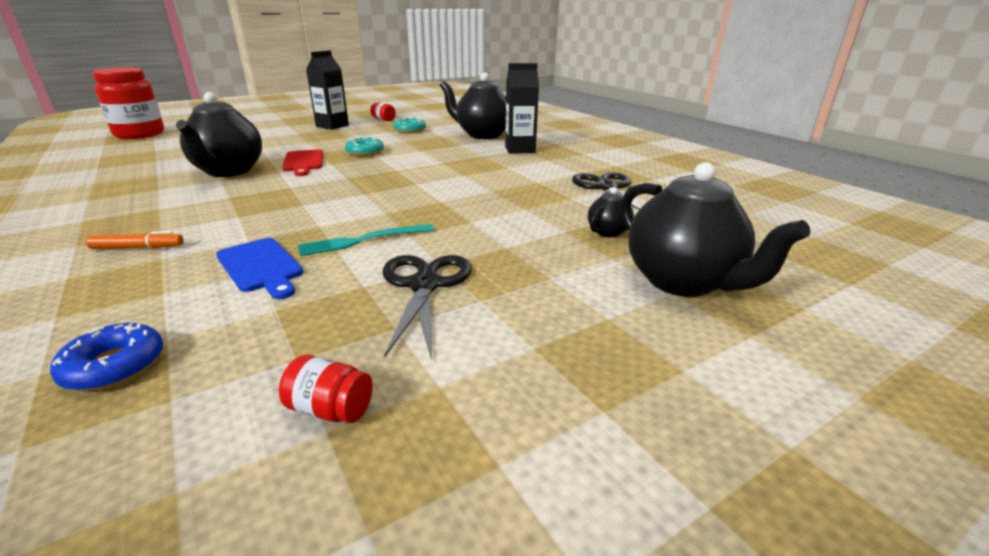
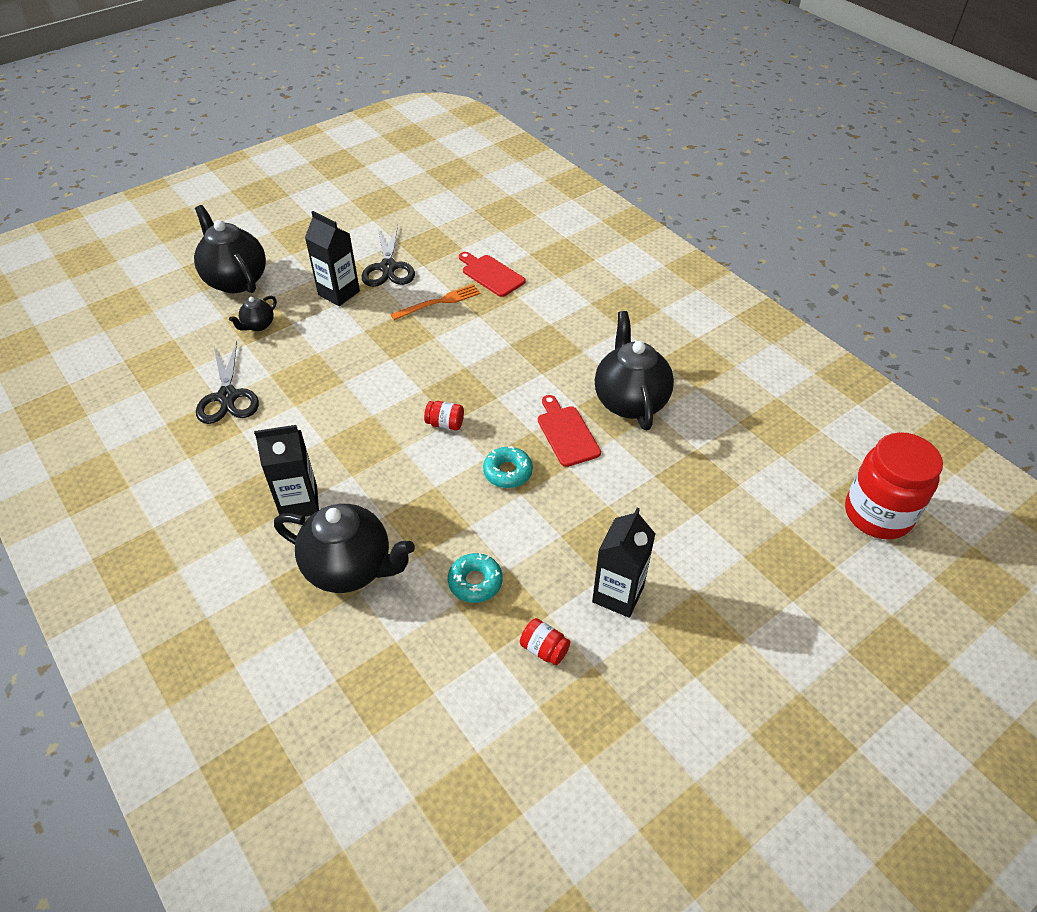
camera: 175 degrees right, 20 degrees up
(114, 366) = (509, 219): blue donut -> none
(138, 247) = (584, 285): orange marker -> none
(261, 267) = (491, 274): blue cutting board -> red cutting board
(331, 409) = (412, 210): red jar -> red jar (445, 424)
(363, 240) = (439, 302): turquoise fork -> orange fork
(506, 257) = (339, 293): none -> black carton

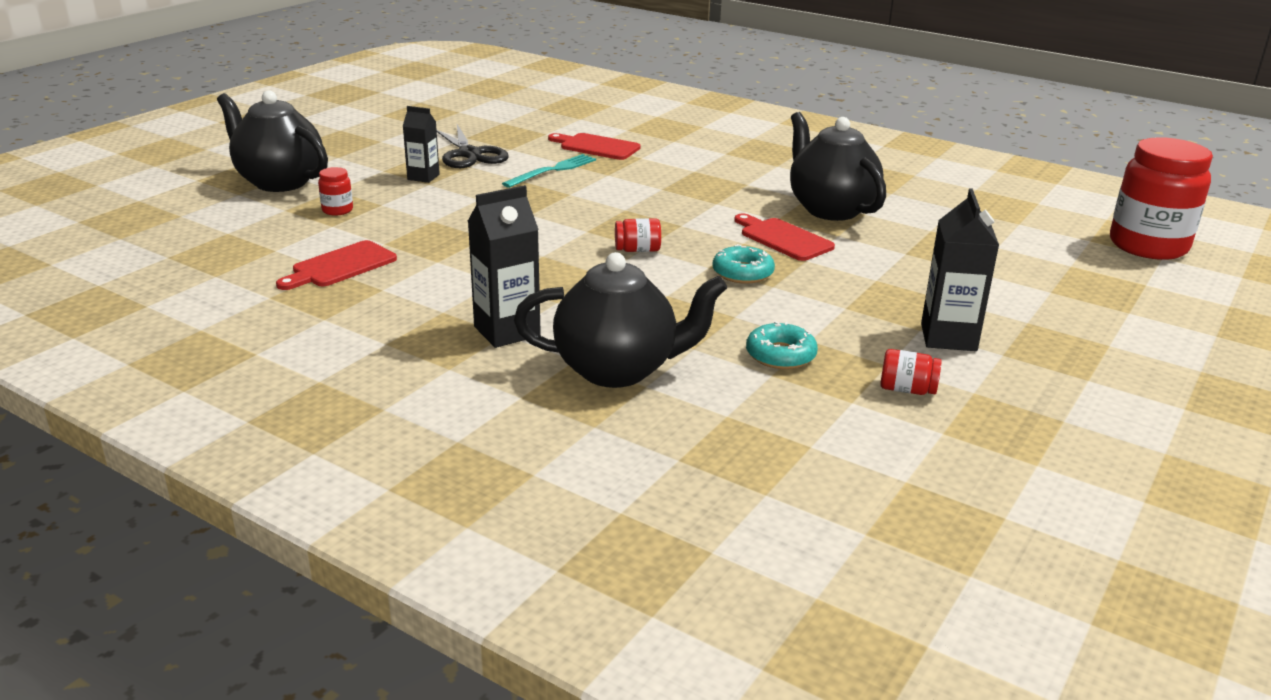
camera: 20 degrees left, 20 degrees down
(227, 397) = (340, 266): black scissors -> red cutting board
(258, 325) = (337, 210): black teapot -> red jar
(339, 293) = (423, 177): black carton -> black carton, size x0.63
(439, 302) = (553, 170): orange fork -> turquoise fork

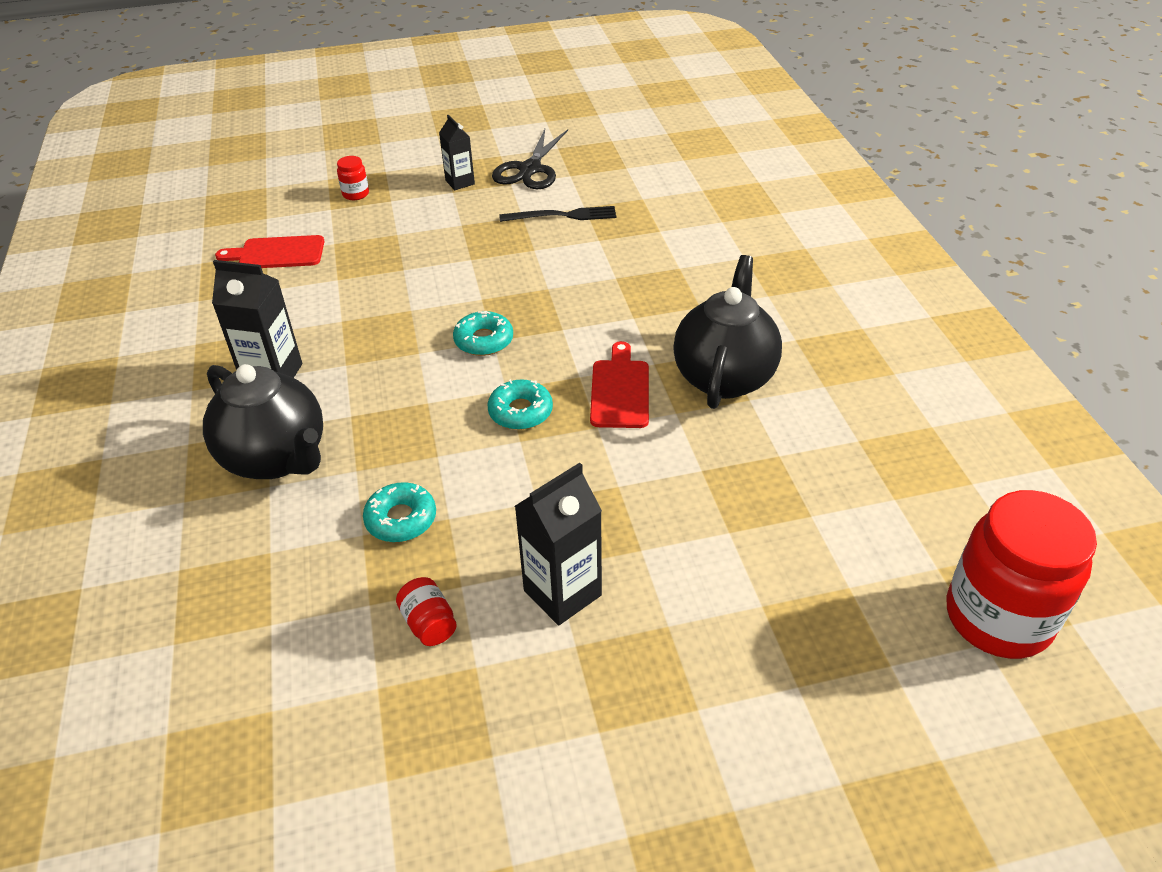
camera: 45 degrees right, 15 degrees up
(279, 182) = (364, 147): black teapot -> none
(553, 170) = (562, 216): turquoise fork -> black fork
(596, 147) = (642, 201): red cutting board -> none
(637, 250) = (484, 340): red jar -> turquoise donut

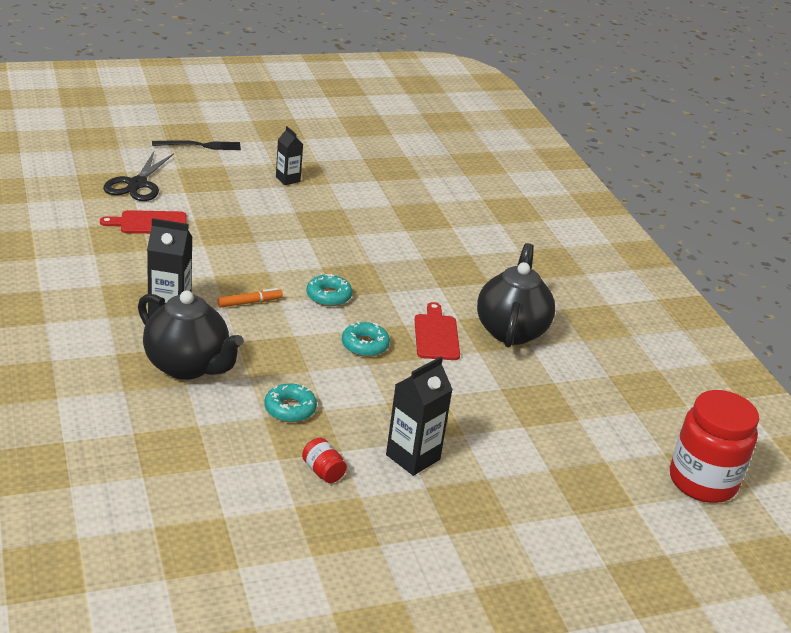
camera: 10 degrees left, 10 degrees down
(355, 194) = (203, 182): red jar -> none
(379, 357) = (249, 302): none -> orange marker
(530, 169) = (343, 173): black scissors -> black scissors (137, 184)
(562, 216) = (375, 210): black fork -> black fork (200, 146)

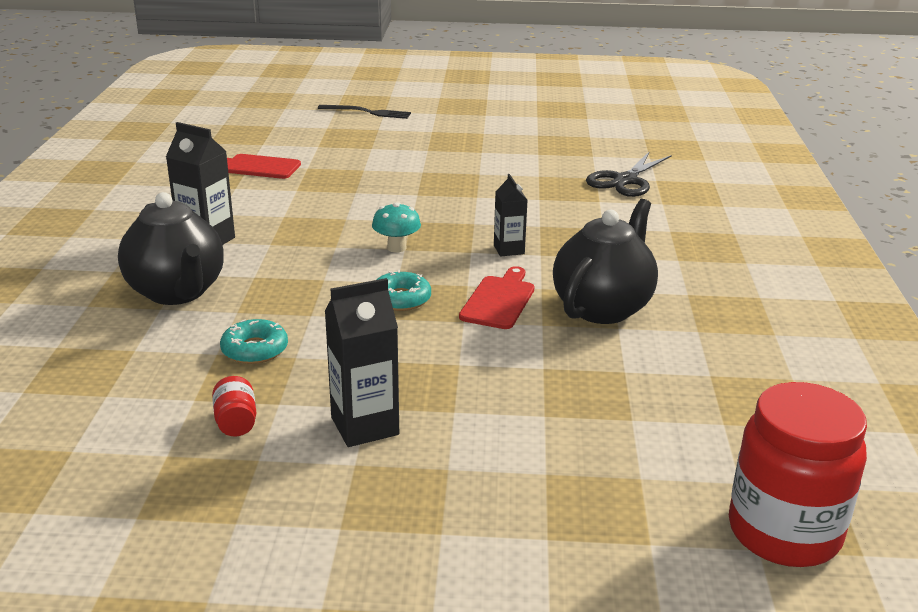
camera: 25 degrees right, 5 degrees down
(137, 184) = (275, 136): black scissors -> black scissors (625, 180)
(249, 302) = (300, 243): orange marker -> none
(288, 179) = (437, 145): black carton -> black carton (509, 249)
(328, 296) = (396, 248): turquoise donut -> turquoise mushroom

